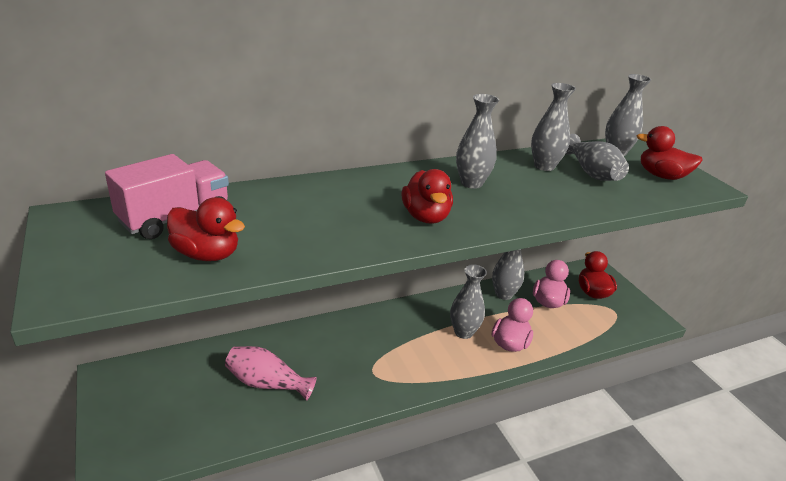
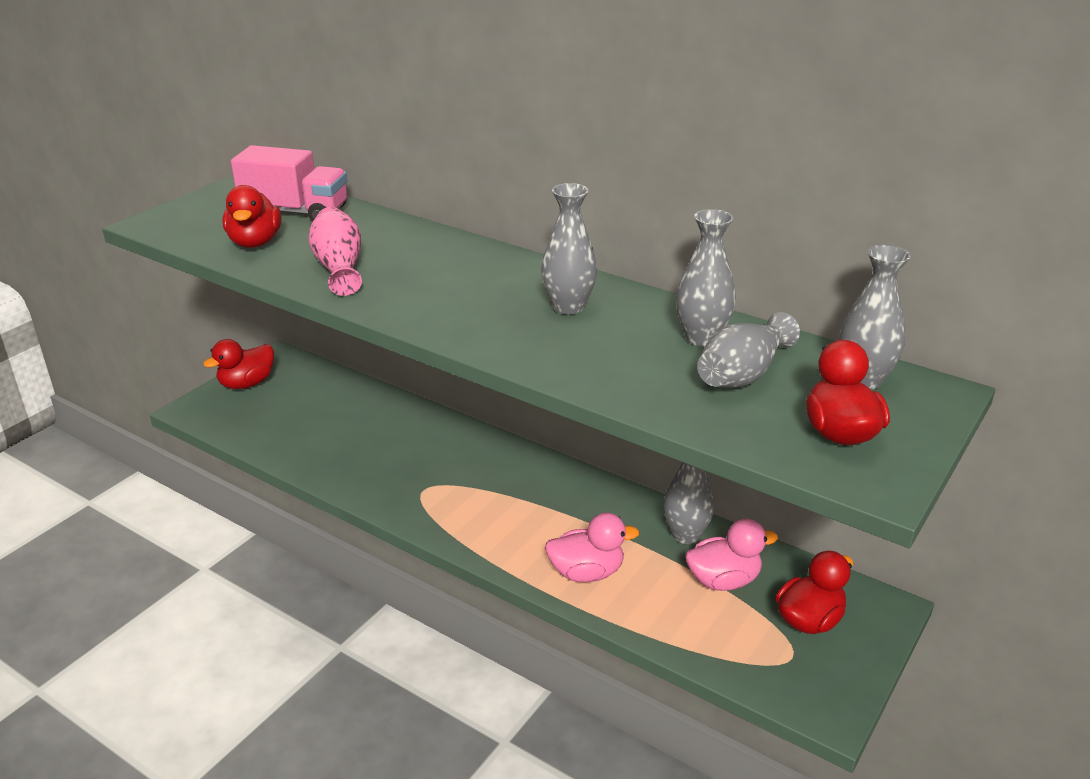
camera: 60 degrees right, 0 degrees up
(267, 383) = (345, 435): pink vase -> pink vase (339, 267)
(425, 217) = (446, 305): red duck -> red duck (247, 384)
(463, 332) = (564, 527): grey vase -> none

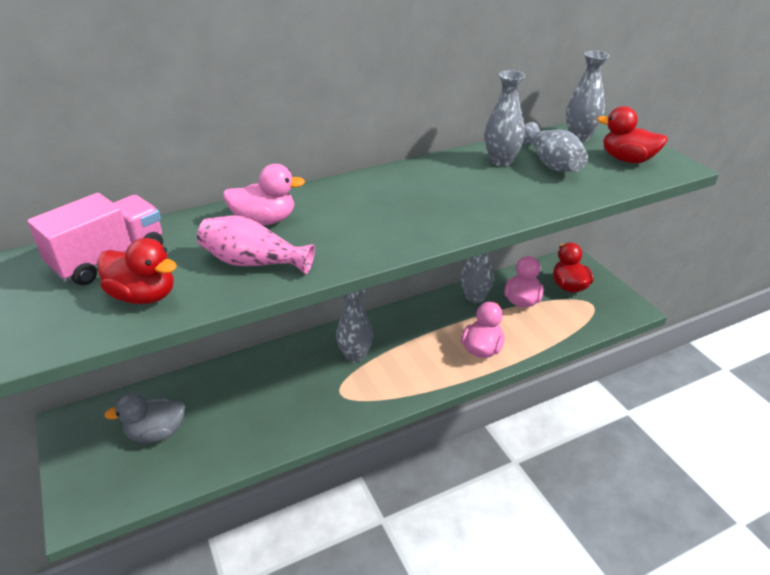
camera: 60 degrees left, 5 degrees up
(247, 384) = (82, 458): red duck -> none
(297, 405) = (156, 433): none -> grey duck
(414, 249) = (264, 221): none -> pink duck
(568, 307) = (422, 188): grey vase -> grey vase (355, 355)

